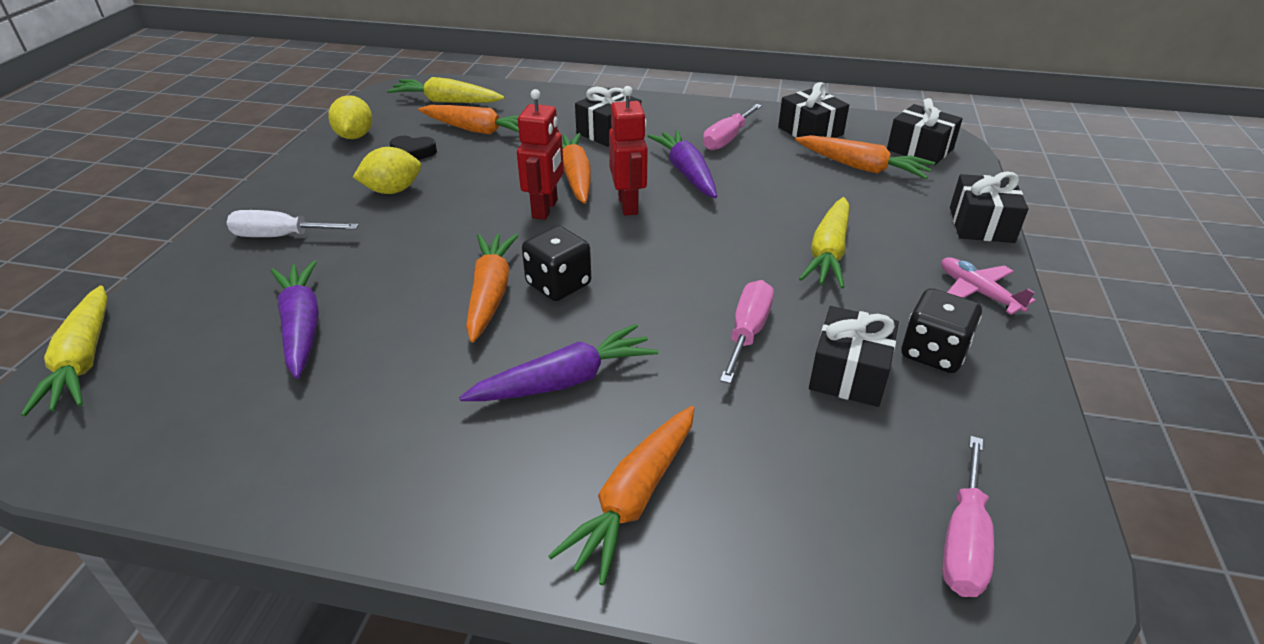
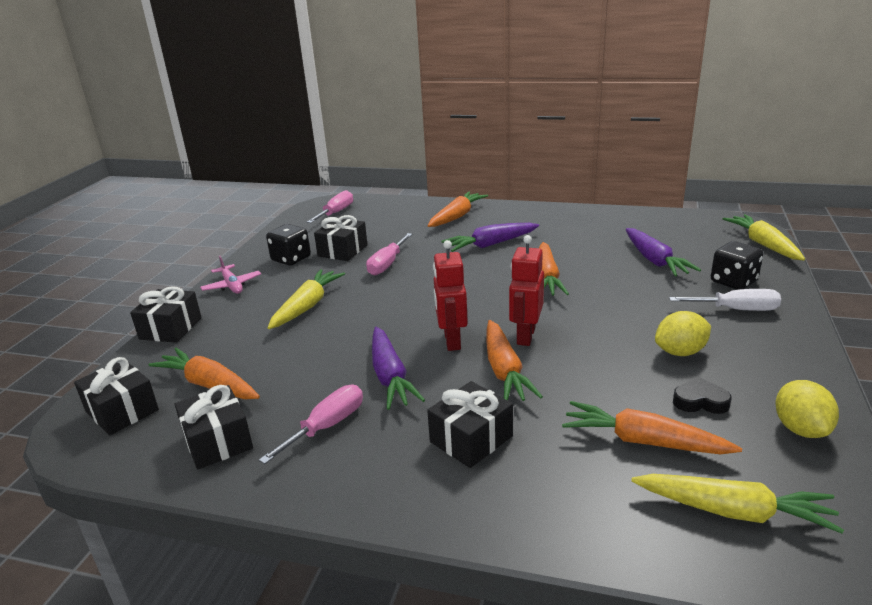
camera: 175 degrees left, 10 degrees down
(558, 284) = (502, 284): black dice -> black dice (733, 282)

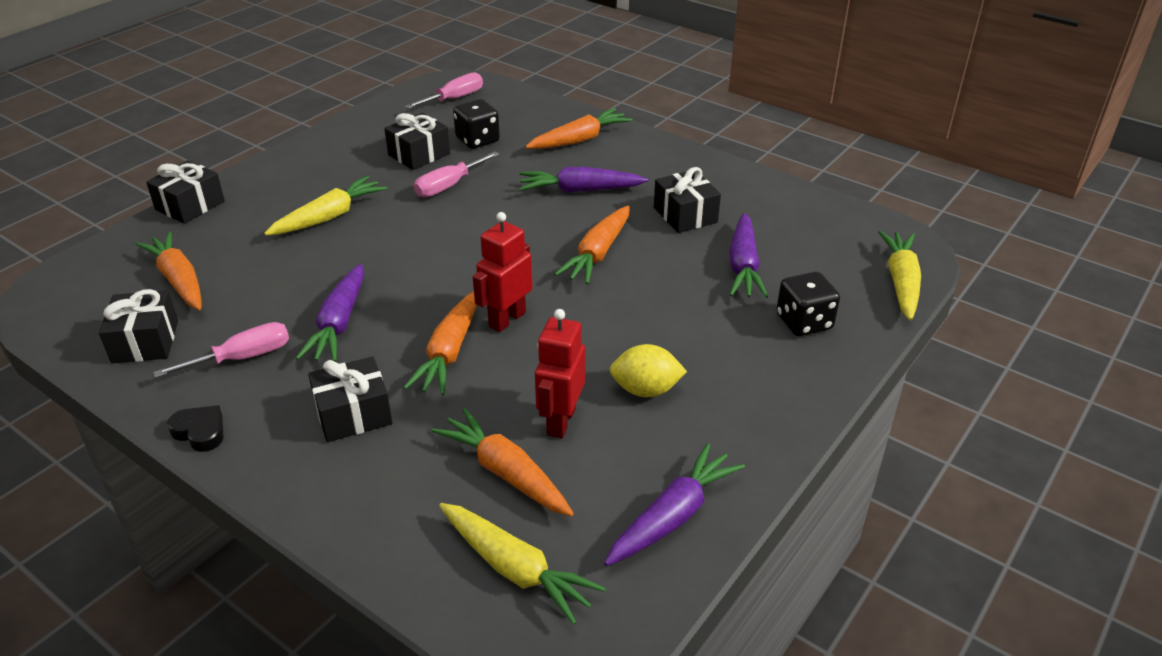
camera: 20 degrees right, 10 degrees up
(122, 411) = (93, 284): black gift -> black gift (685, 215)
(232, 285) = (279, 169): pink plane -> none
(291, 259) = (360, 151): black dice -> black dice (477, 140)
(451, 341) = (430, 302): red robot -> red robot (560, 421)
(700, 401) = (605, 451): black heart -> black heart (200, 432)
(736, 310) = (765, 359): white screwdriver -> none
(800, 429) = (673, 516): yellow lemon -> purple carrot

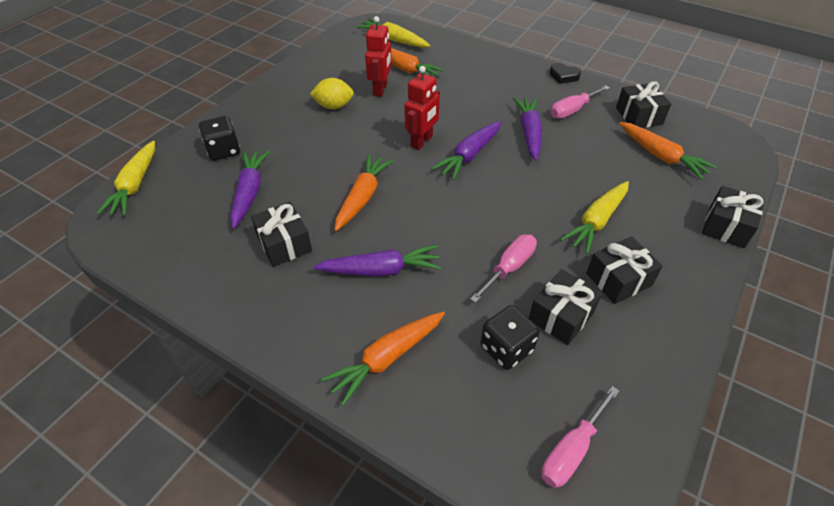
camera: 175 degrees right, 10 degrees up
(353, 414) = (491, 87): black gift -> black gift (618, 279)
(449, 353) = (452, 119): orange carrot -> none
(673, 516) = (326, 58): purple carrot -> purple carrot (469, 156)

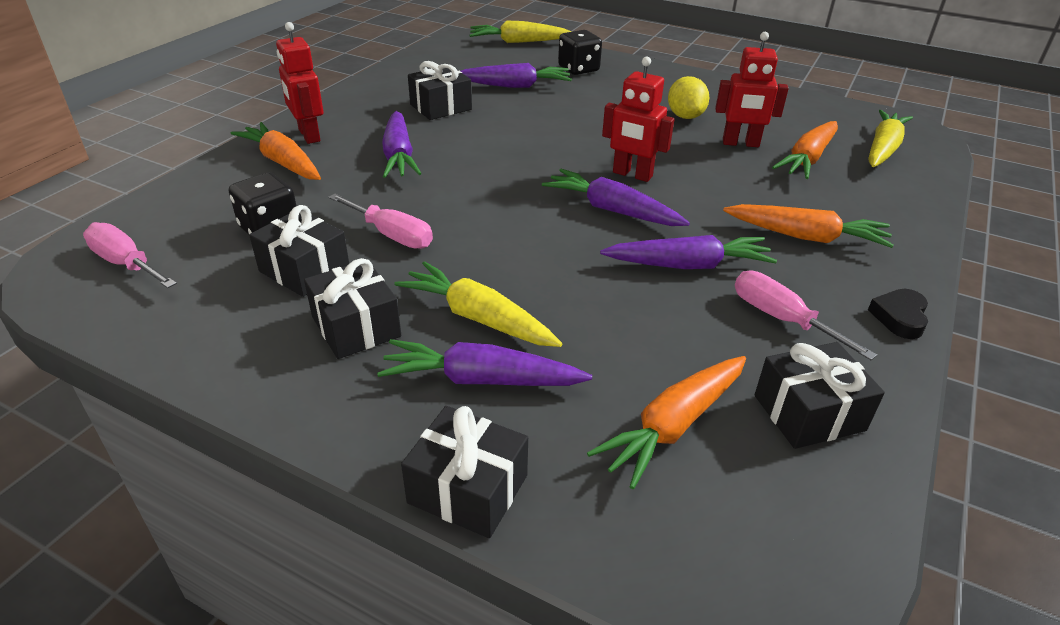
camera: 85 degrees right, 10 degrees down
(330, 344) = (309, 135): none -> red robot
(362, 197) = (514, 141): orange carrot -> orange carrot (806, 237)
(650, 221) = (481, 379): none -> purple carrot

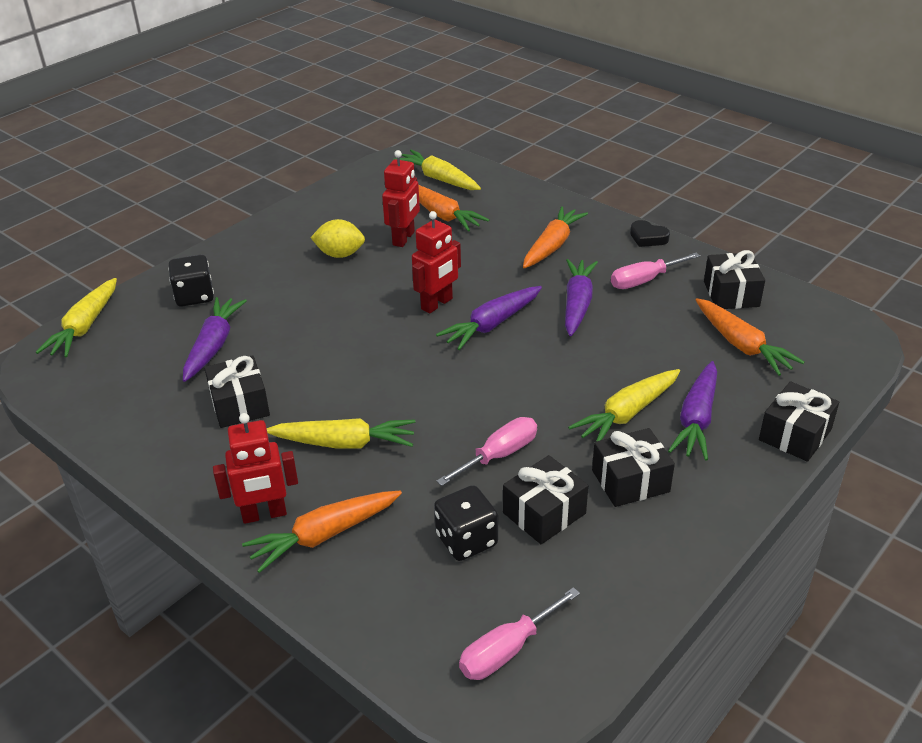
camera: 75 degrees left, 0 degrees up
(399, 155) = (344, 443): purple carrot -> yellow carrot

